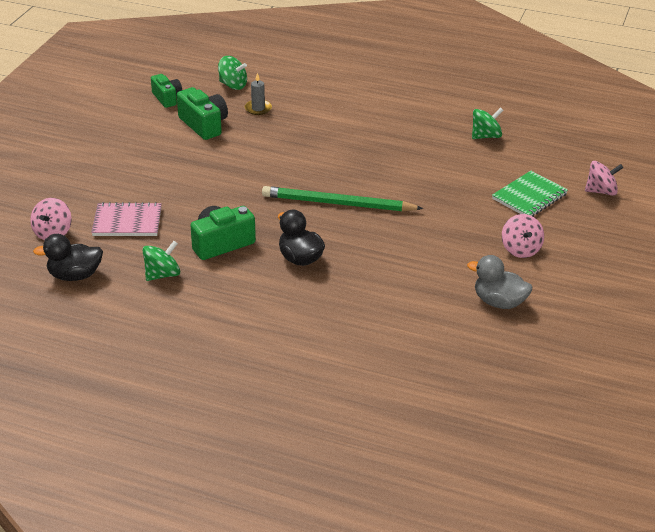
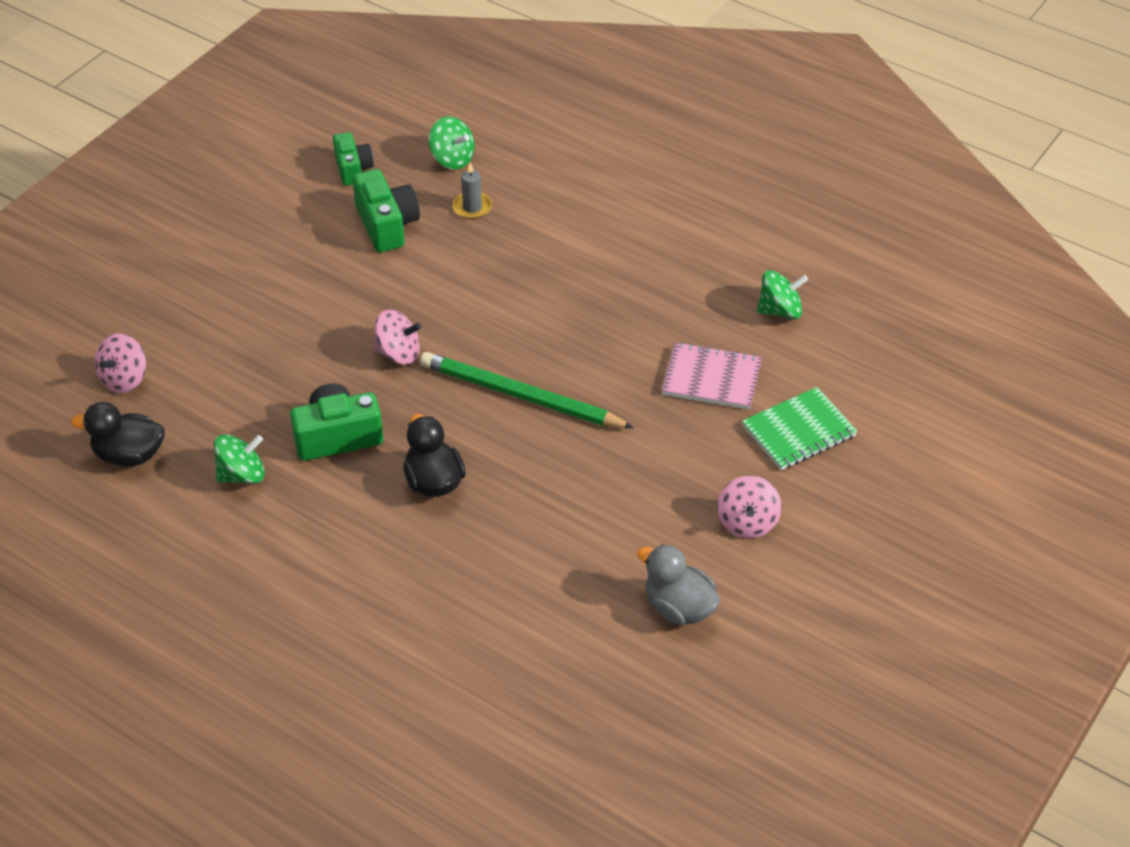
camera: 15 degrees right, 10 degrees up
(127, 222) = (226, 377): pink notebook -> pink notebook (711, 378)
(601, 191) = (909, 440): pink spinning top -> pink spinning top (398, 353)

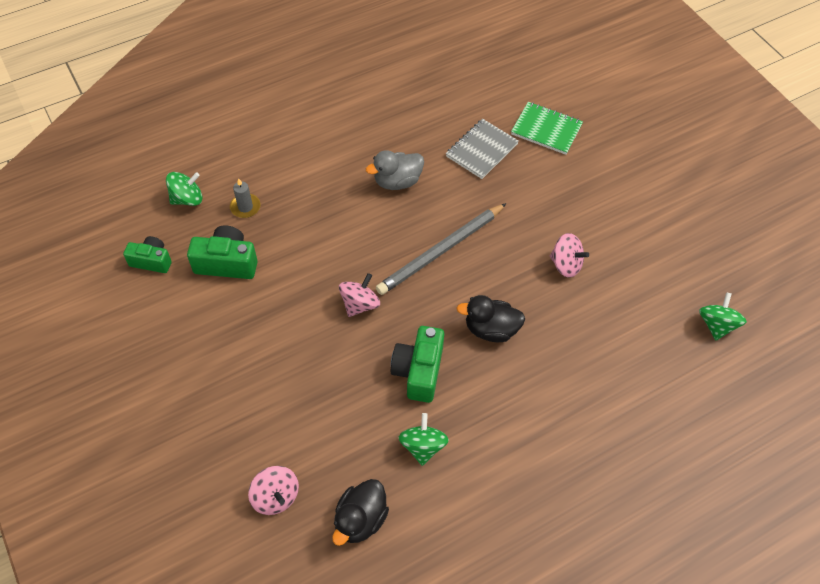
camera: 65 degrees left, 10 degrees up
(521, 396) = (441, 251): green pencil -> grey pencil
(679, 607) = (654, 243): grey duck -> grey duck (397, 181)
(711, 378) = (481, 150): pink notebook -> grey notebook
(747, 522) = (604, 183): pink spinning top -> pink spinning top (565, 264)
(780, 310) = (445, 95): green spinning top -> green spinning top (716, 325)
(799, 431) = (546, 129): green notebook -> green notebook turned 60 degrees counterclockwise

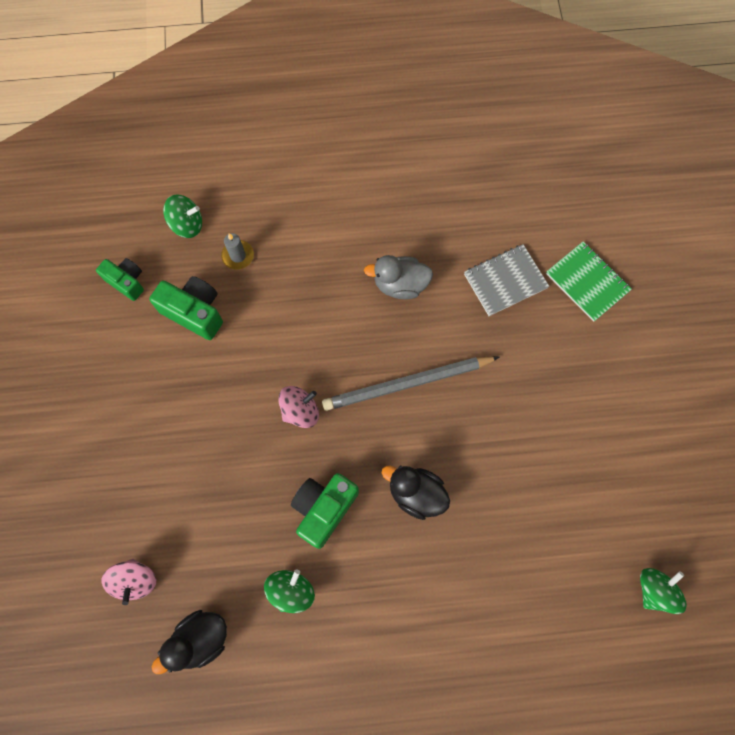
camera: 25 degrees right, 15 degrees up
(565, 264) = (528, 452): pink spinning top -> none

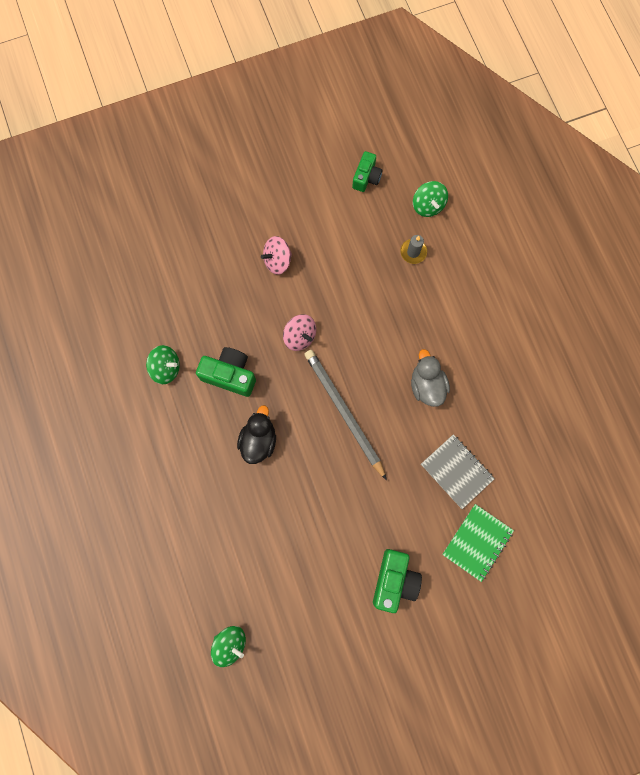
camera: 75 degrees right, 5 degrees up
(135, 580) = (148, 259): pink spinning top -> pink spinning top (277, 261)
(194, 312) = (356, 234): green camera -> green camera (394, 580)
(200, 639) = (119, 315): black duck -> none

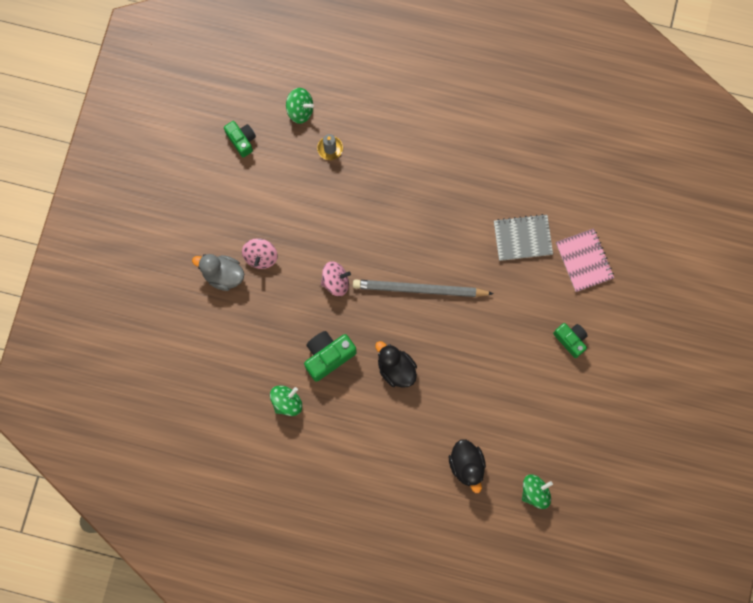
camera: 55 degrees left, 0 degrees up
(214, 563) = (467, 465): none -> black duck
(394, 580) = (570, 340): green camera -> green camera, size x0.67
(427, 385) = (442, 213): grey duck -> grey duck (223, 275)
(477, 542) = (584, 261): green notebook -> pink notebook

